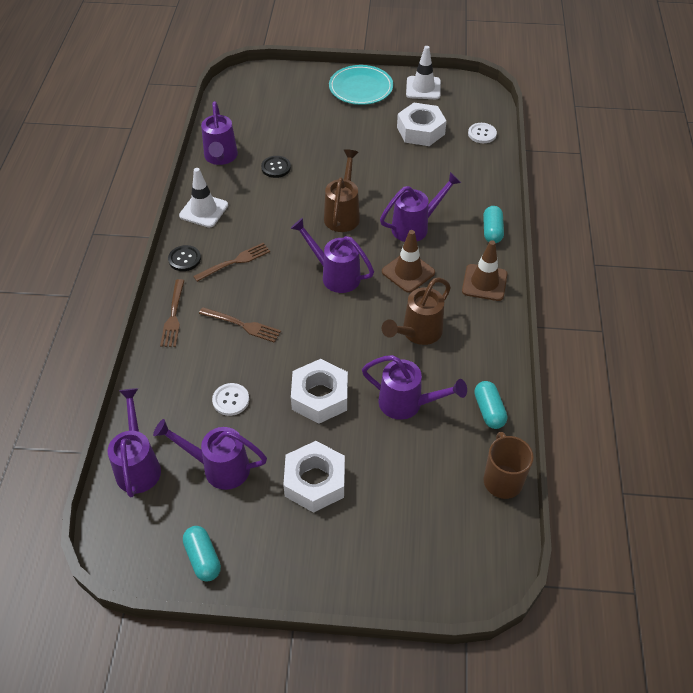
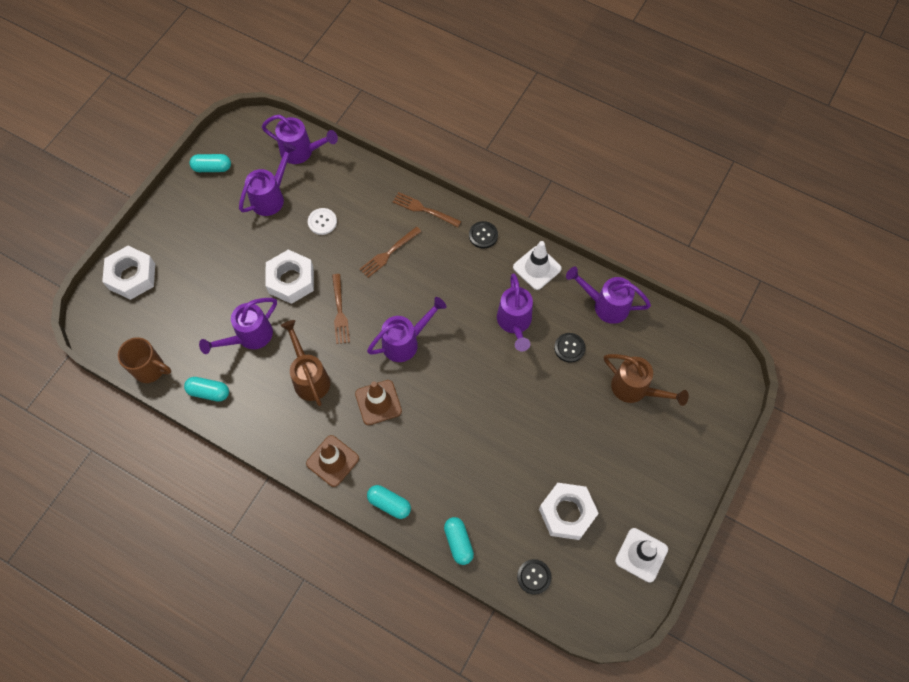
camera: 115 degrees right, 15 degrees up
(234, 262) = (461, 271): brown fork -> brown fork (340, 311)
(315, 481) = (225, 249): white nut -> white nut (132, 276)
(343, 214) = (477, 380): brown watering can -> brown watering can (635, 389)
(361, 88) = (668, 485): turquoise plate -> none
(415, 227) = (430, 436): purple watering can -> purple watering can (514, 323)
(482, 134) = (534, 577): white button -> black button
(489, 180) = (458, 542): none -> turquoise capsule

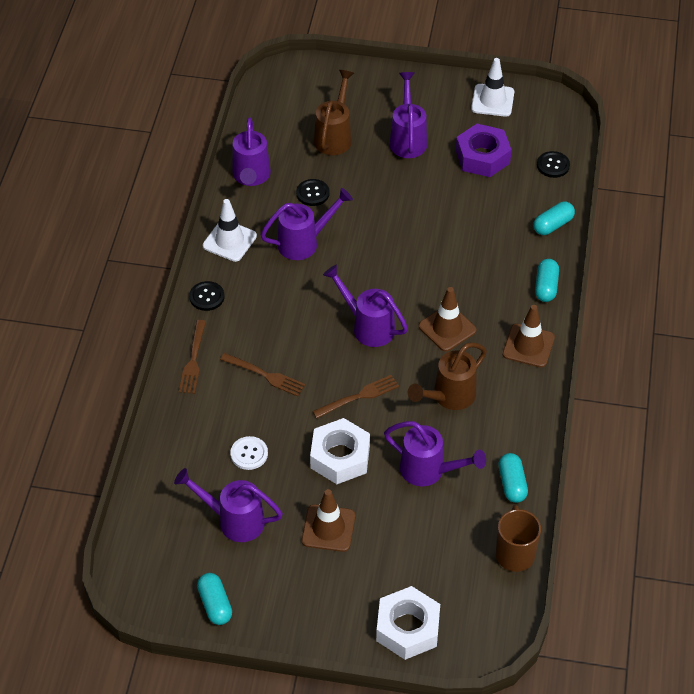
camera: 110 degrees left, 15 degrees down
(235, 253) = (328, 528): none -> brown traffic cone
(301, 152) = (154, 512): purple watering can -> purple watering can (407, 139)
(567, 513) = (482, 157): white nut -> purple nut

